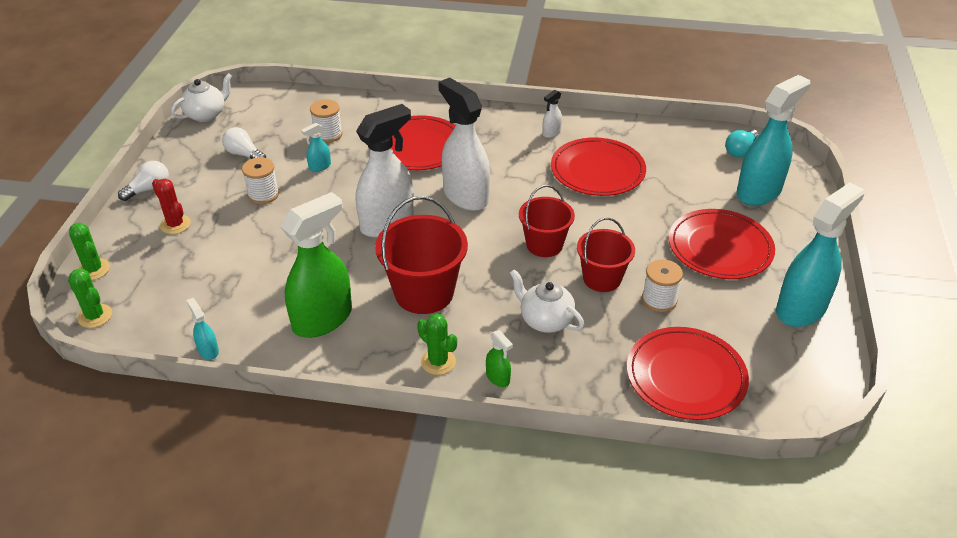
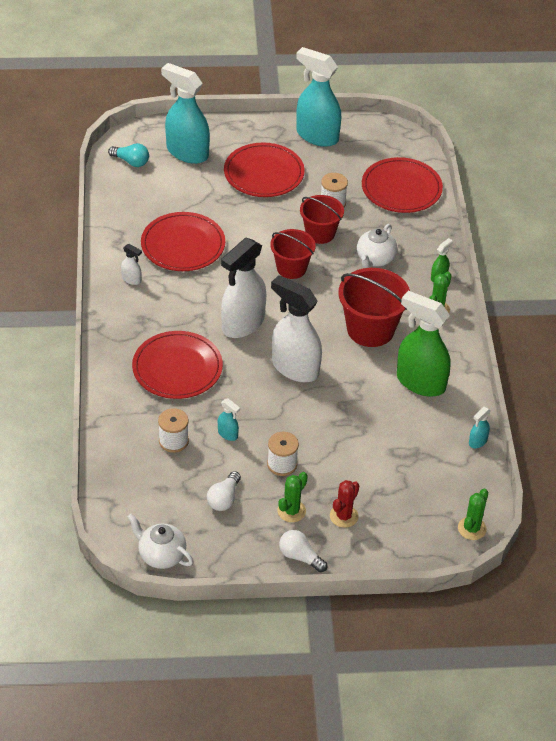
camera: 105 degrees left, 5 degrees up
(93, 269) = (420, 553): green cactus -> green cactus (291, 511)

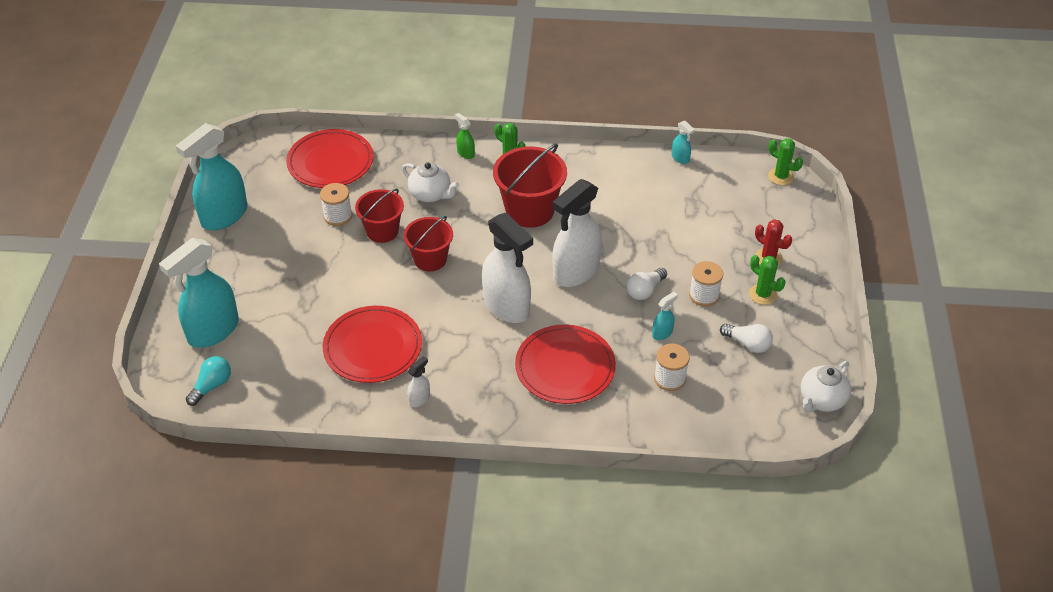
camera: 80 degrees left, 0 degrees up
(264, 173) = (272, 266): red plate -> none
(300, 557) = (818, 294): white light bulb -> white light bulb (645, 290)
(420, 382) = (604, 185): green spray bottle -> none

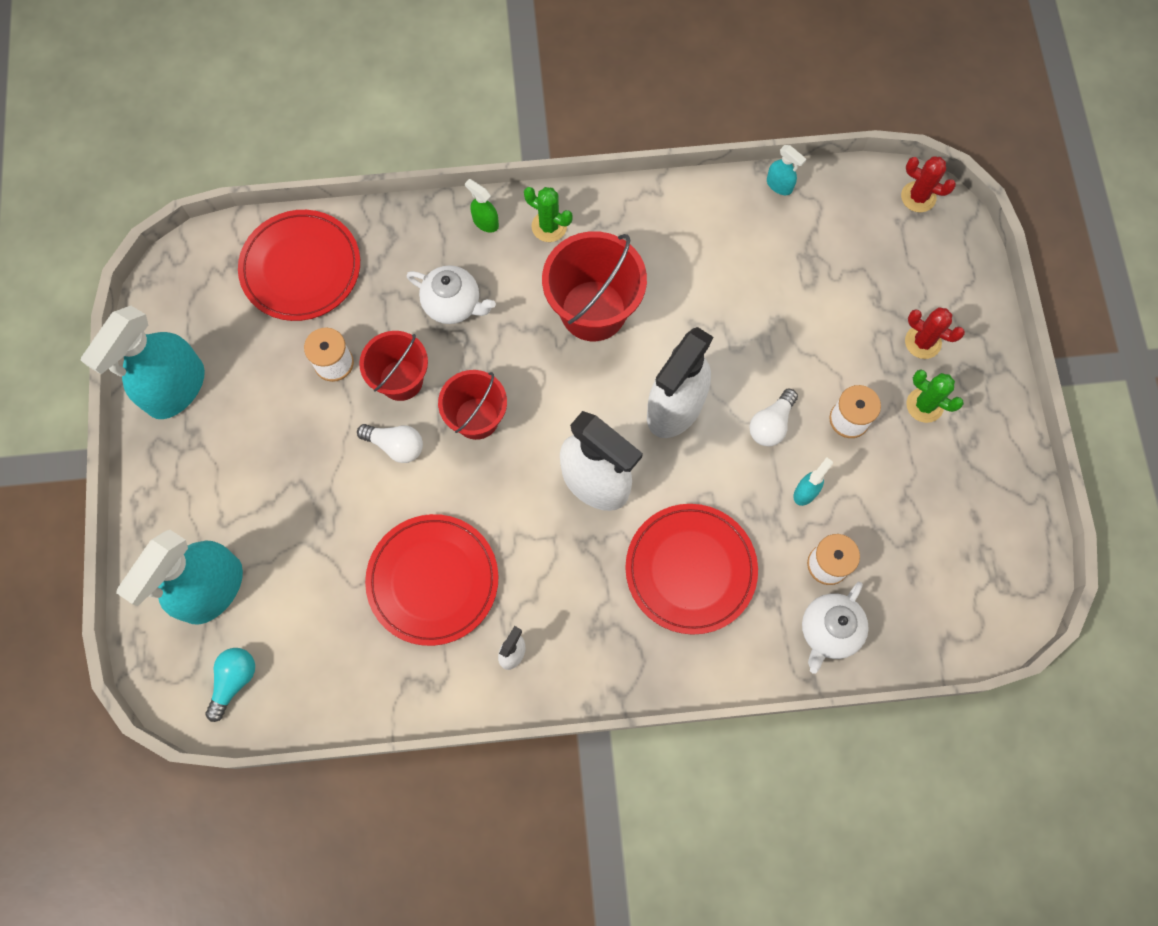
camera: 10 degrees left, 25 degrees up
(747, 344) = (917, 490): white light bulb -> white light bulb (395, 445)
(781, 176) = (918, 197): green cactus -> red cactus
(821, 400) = (1023, 565): white teapot -> white teapot (828, 631)

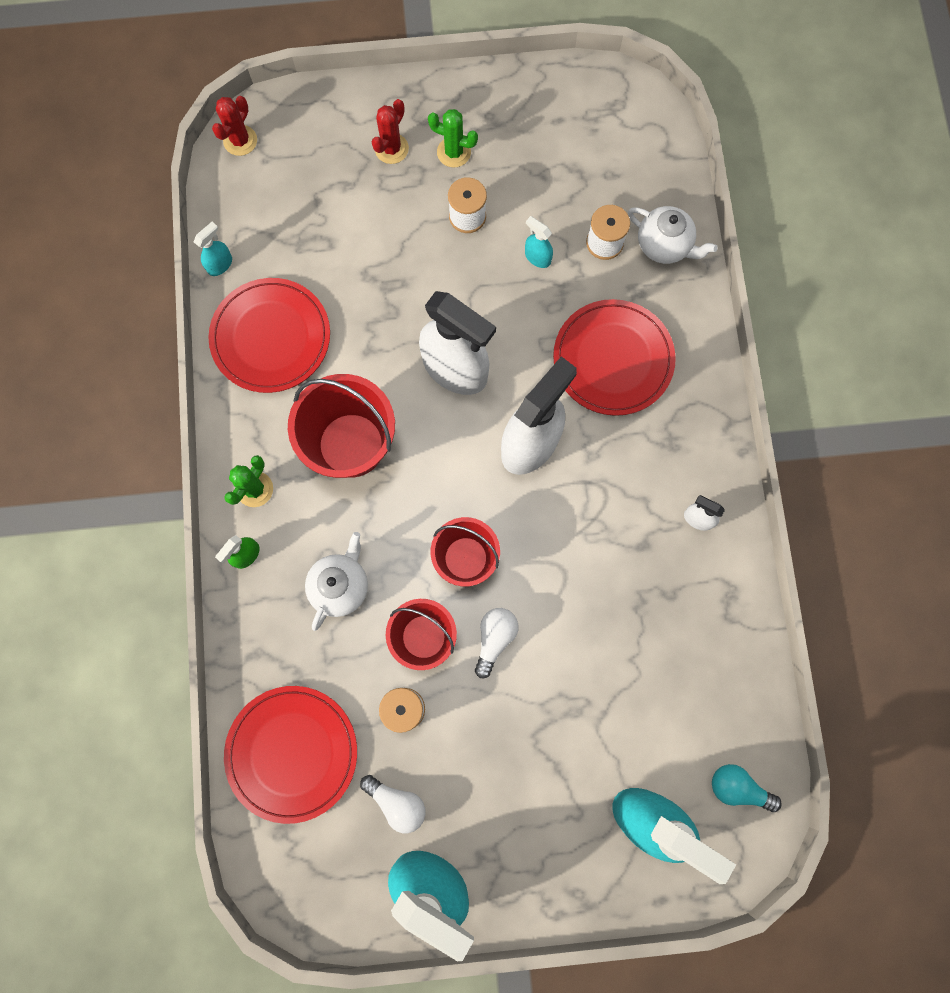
camera: 90 degrees left, 5 degrees up
(433, 580) = (631, 596): red plate -> red plate (271, 337)
(771, 424) = (472, 284): white light bulb -> white light bulb (397, 802)
(924, 405) = (453, 152): green cactus -> green cactus turned 75 degrees clockwise

